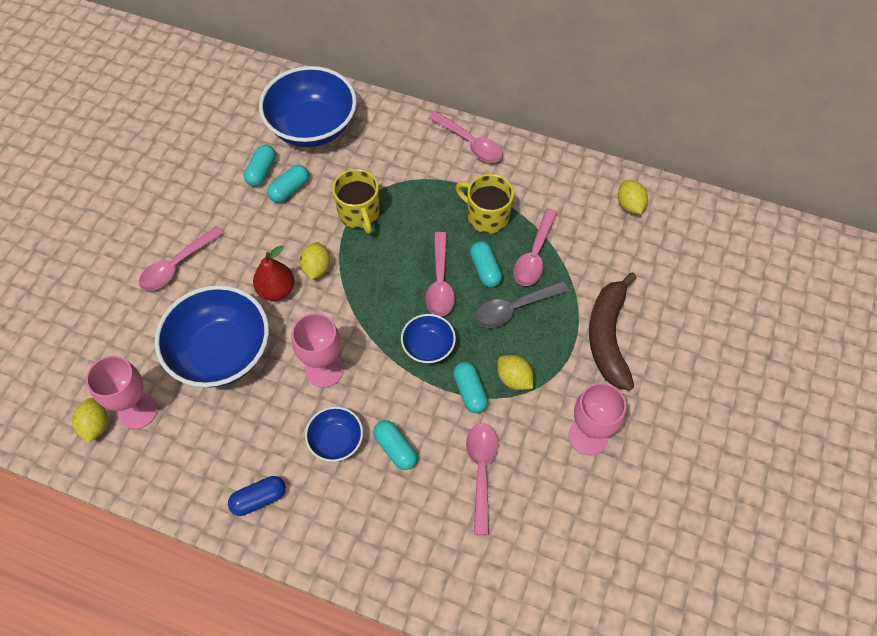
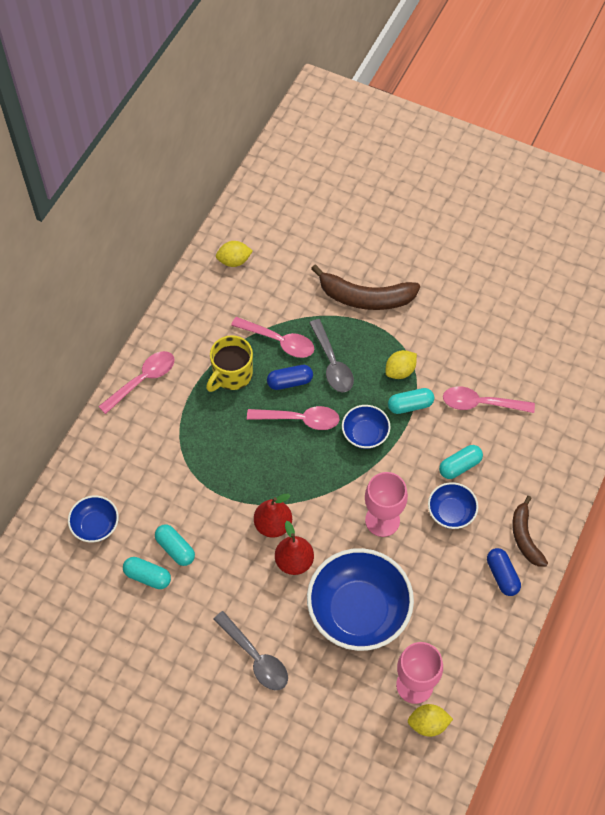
camera: 85 degrees left, 0 degrees up
(177, 265) = (255, 657): pink spoon -> grey spoon
(307, 525) = (525, 537): none -> brown banana
(312, 127) = (95, 525): blue bowl -> blue bowl, size x0.50
(316, 268) = (273, 525): yellow lemon -> red pear
(359, 214) = (214, 484): yellow mug -> none
(485, 269) = (290, 382): turquoise capsule -> blue capsule
(588, 436) = (453, 325): pink goblet -> none

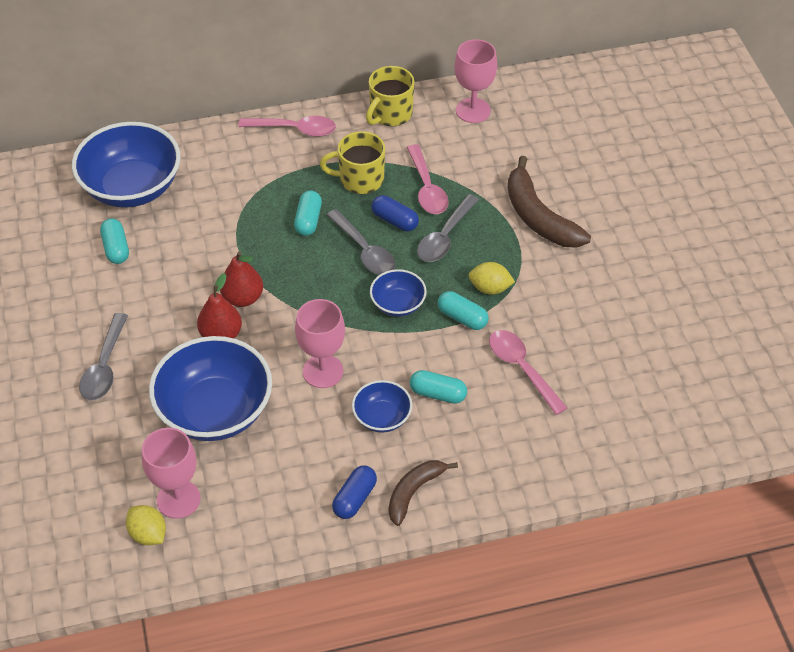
camera: 50 degrees right, 10 degrees down
(95, 525) = (132, 187): blue bowl -> blue bowl, size x2.01
(175, 548) = (158, 249): turquoise capsule -> turquoise capsule (308, 220)
(187, 311) = (390, 114): none -> yellow mug
(234, 261) = (473, 110): yellow lemon -> pink goblet
(299, 419) = (364, 250): pink spoon -> grey spoon

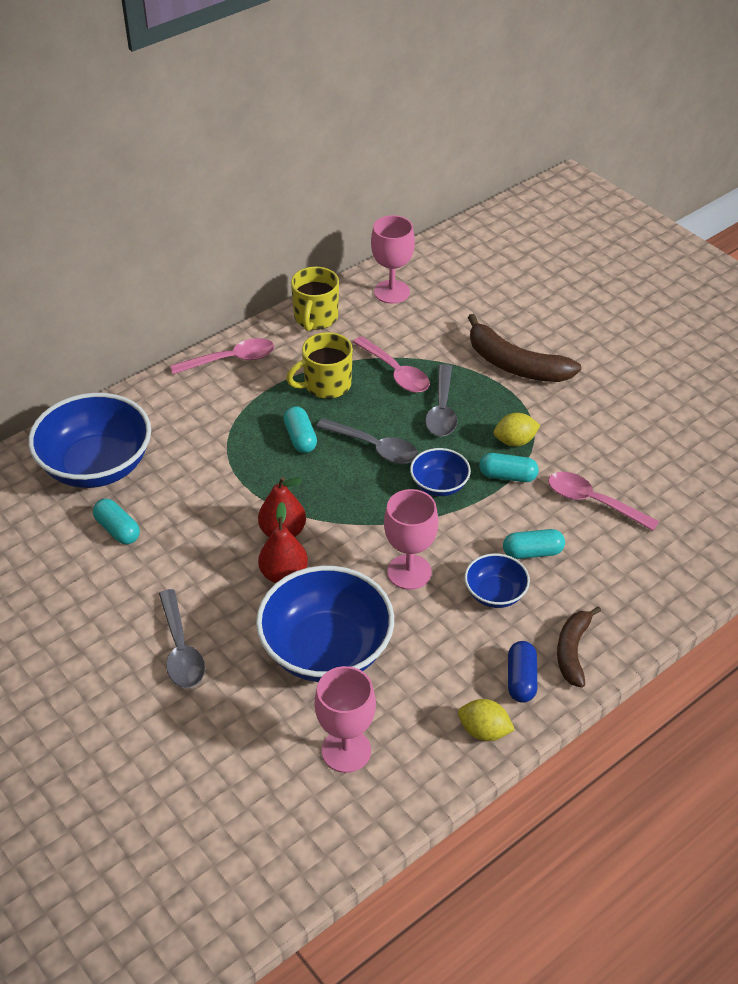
camera: 25 degrees left, 5 degrees down
(148, 534) = (337, 798): yellow lemon -> yellow lemon (484, 731)
(394, 221) = (384, 411): blue capsule -> none

